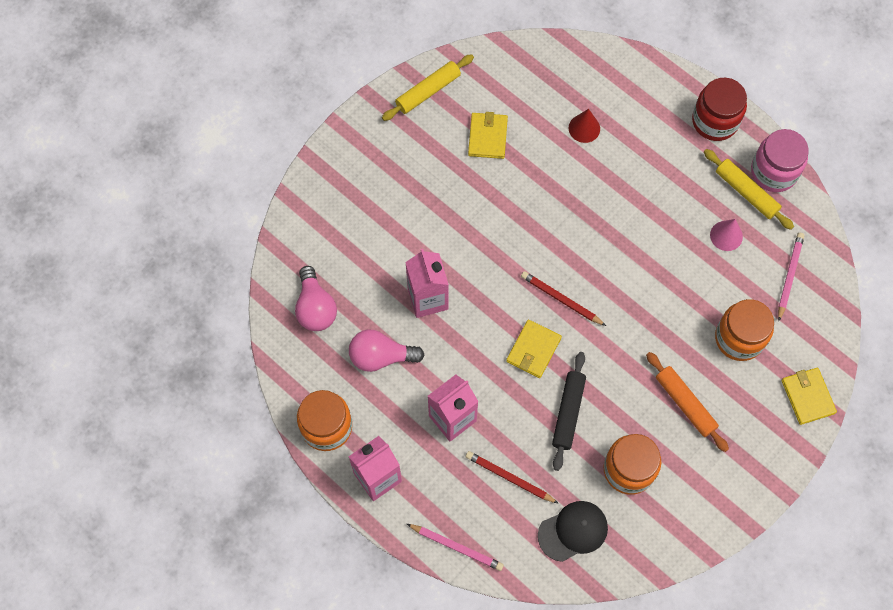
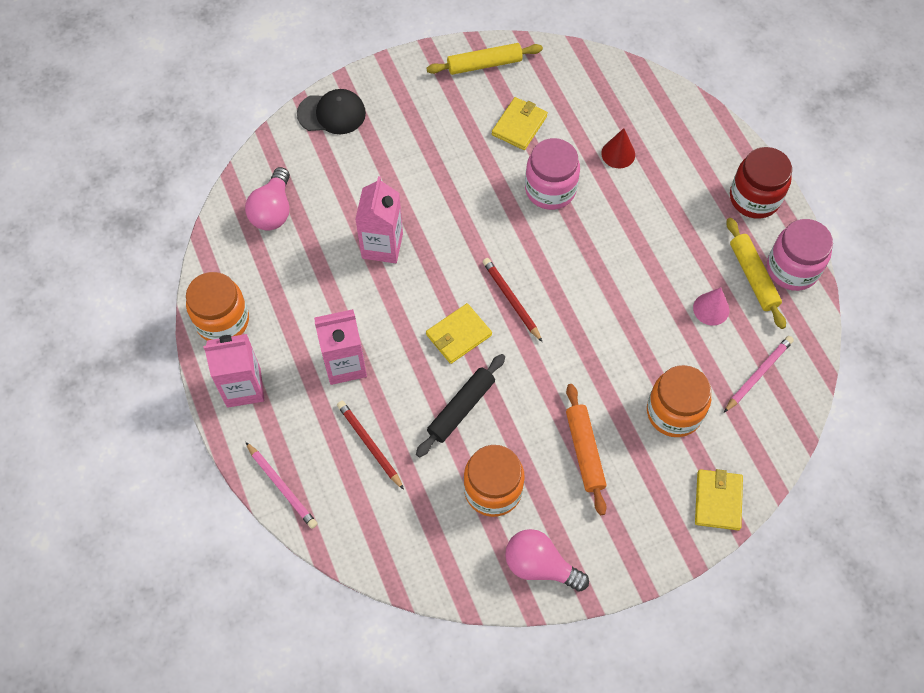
camera: 25 degrees right, 5 degrees down
(381, 356) = (309, 279): pink light bulb -> pink light bulb (540, 565)
(543, 185) = (550, 189): none -> pink jar
(573, 531) = (404, 524): black cap -> black cap (332, 113)

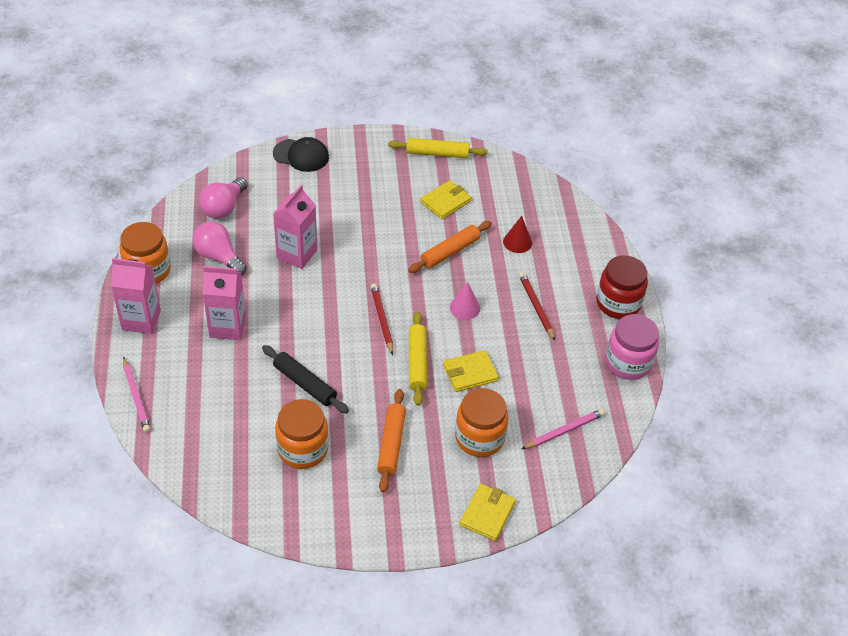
camera: 15 degrees right, 15 degrees down
(369, 444) = (219, 387): red pencil -> red pencil (536, 307)
(458, 335) = (327, 332): yellow wallet -> yellow wallet (470, 373)
(461, 408) = (305, 384): black rolling pin -> black rolling pin turned 75 degrees clockwise
(540, 565) = (315, 516): pink light bulb -> pink light bulb (219, 257)
(550, 189) = (450, 252): pink jar -> orange rolling pin
(711, 309) = (545, 372): pink cone -> pink cone (465, 308)
(753, 276) = (592, 359): yellow rolling pin -> yellow rolling pin (417, 362)

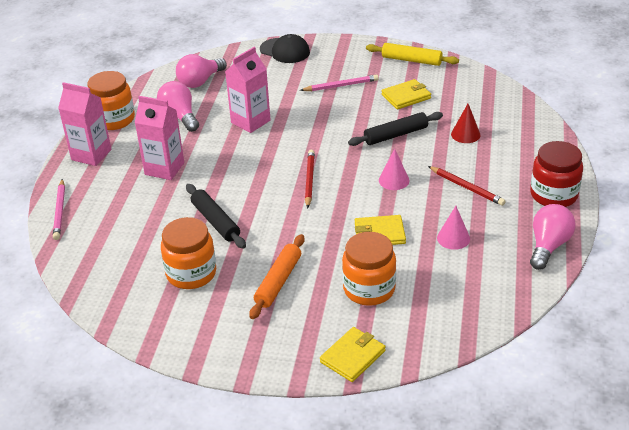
camera: 20 degrees right, 10 degrees down
(417, 362) = (330, 218): yellow rolling pin -> none
(450, 252) = (396, 135): orange rolling pin -> black rolling pin
(536, 307) = (466, 188): red pencil -> red pencil turned 135 degrees clockwise
(540, 367) = (453, 238): none -> pink cone
(564, 431) = (460, 296): pink pencil -> pink pencil (341, 86)
(628, 362) = (548, 246): pink jar -> pink light bulb

